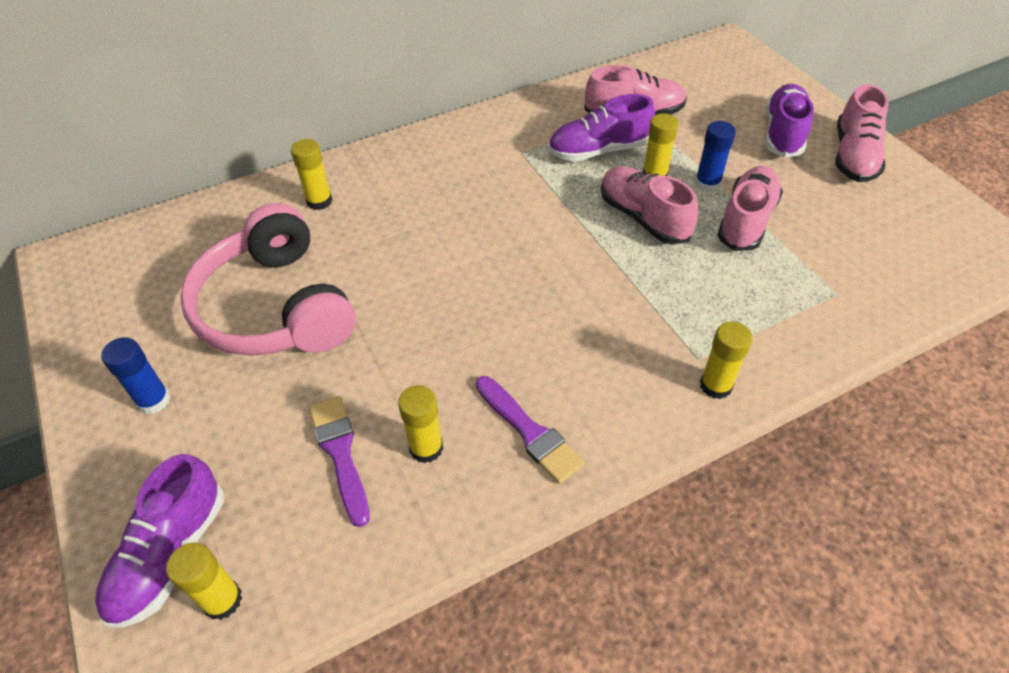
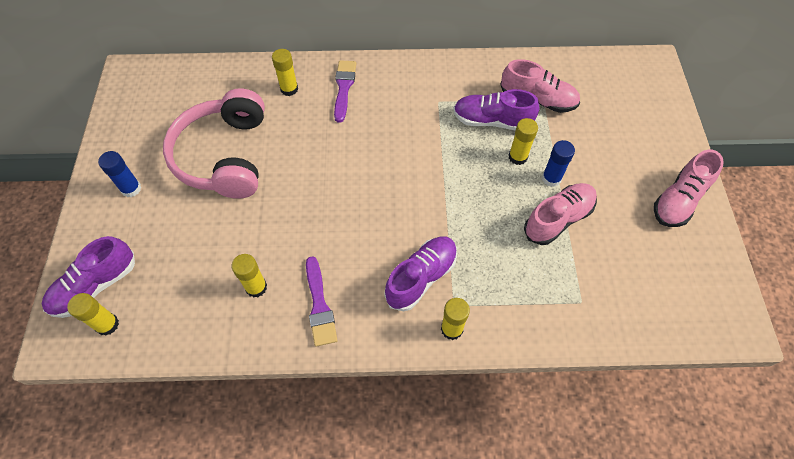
camera: 25 degrees right, 10 degrees up
(340, 453) = (209, 268): purple brush -> purple brush (344, 88)
(643, 217) = (487, 187): pink shoe -> none
(783, 133) = (638, 159): purple shoe -> purple shoe (421, 277)

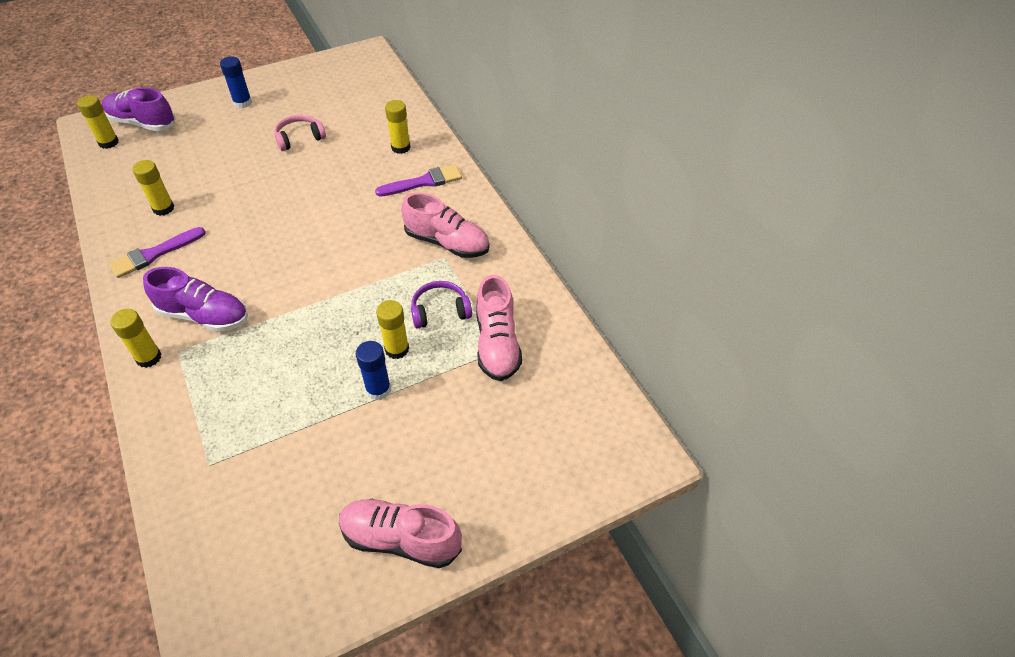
camera: 65 degrees right, 10 degrees down
(224, 156) = (299, 138): pink headphones -> pink headphones, size x0.45
(492, 121) = (440, 311): purple shoe -> purple headphones
(558, 219) = (319, 412): pink shoe -> pink shoe (447, 243)

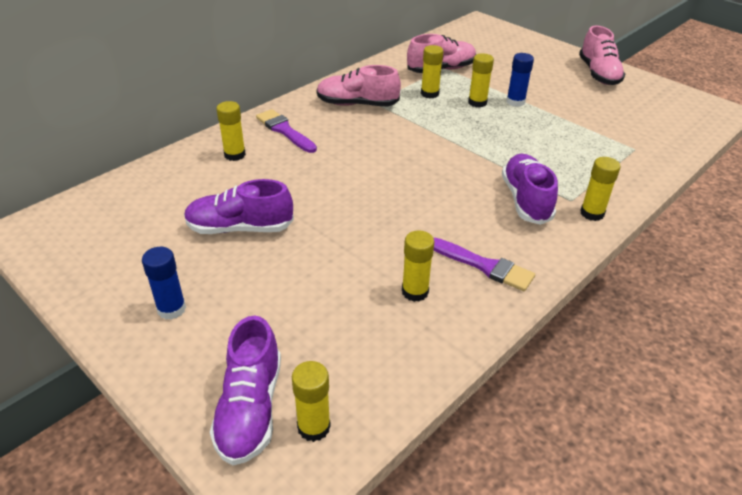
camera: 110 degrees left, 10 degrees down
(299, 138) = (240, 228): pink headphones -> purple shoe
(440, 311) = (429, 94): purple headphones -> yellow glue stick
(447, 243) = (357, 104): pink shoe -> pink shoe turned 90 degrees counterclockwise

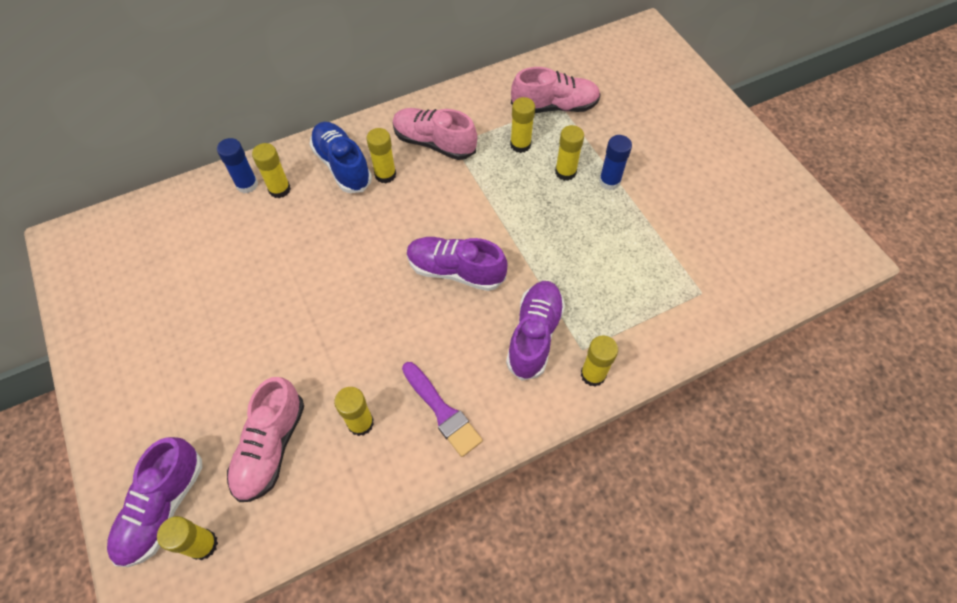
camera: 20 degrees right, 20 degrees up
(171, 309) = (146, 375): blue glue stick -> blue glue stick (247, 184)
(240, 228) = (242, 292): purple shoe -> purple shoe (455, 271)
(284, 130) = (342, 166): purple brush -> blue shoe
(327, 129) = (385, 175): none -> yellow glue stick
(598, 74) = (737, 157): pink shoe -> pink shoe (270, 447)

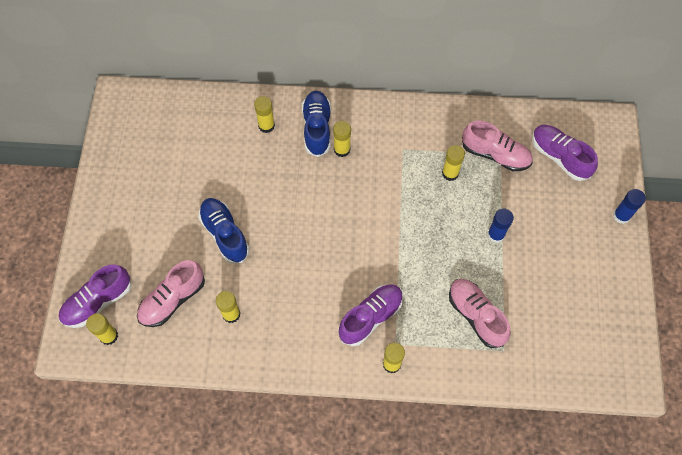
camera: 30 degrees right, 5 degrees up
(247, 184) = (247, 111): blue glue stick -> blue glue stick (621, 216)
(296, 332) = (224, 234): none -> blue shoe
(434, 143) = (389, 141): pink shoe -> pink shoe (476, 315)
(442, 411) = (283, 334): purple brush -> none
(455, 271) = (347, 245): purple shoe -> purple shoe (559, 157)
(565, 172) = (468, 211): yellow glue stick -> none

